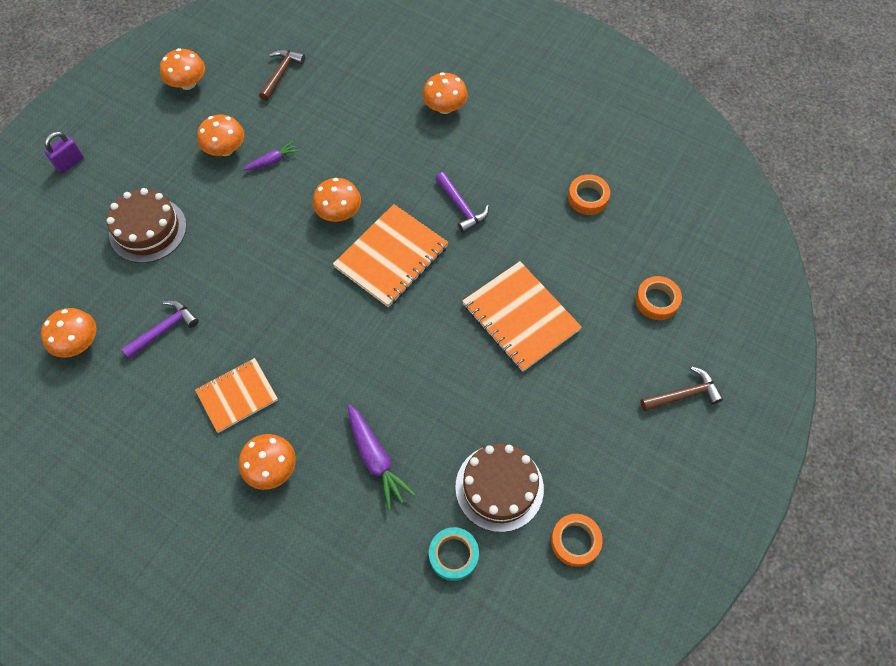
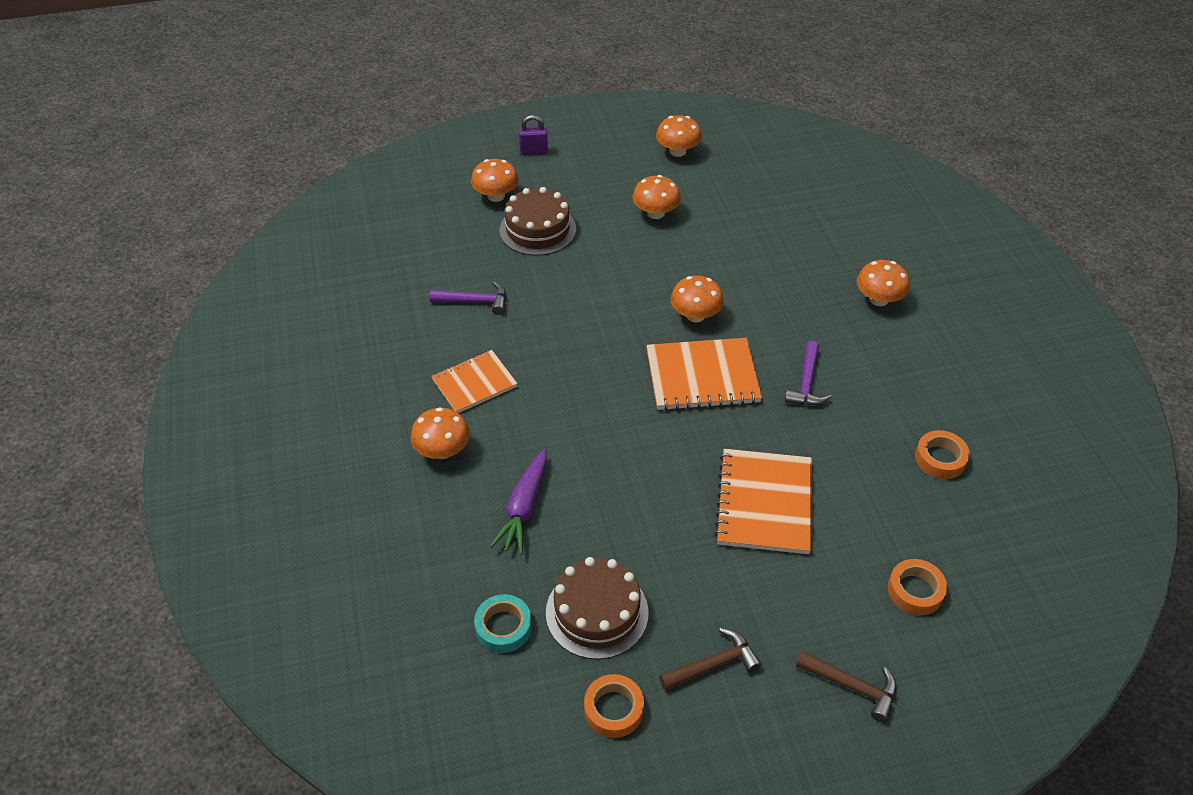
camera: 45 degrees right, 15 degrees down
(78, 342) = (410, 268): orange mushroom -> orange mushroom (496, 196)
(237, 396) = (474, 383): orange notebook -> orange notebook turned 45 degrees counterclockwise
(272, 161) = (683, 244): purple carrot -> none
(281, 74) = (760, 188): brown hammer -> brown hammer (713, 665)

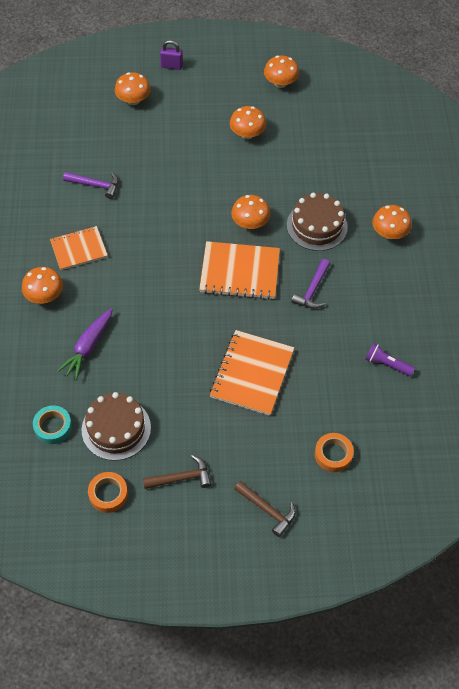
camera: 10 degrees right, 10 degrees up
(537, 229) = (156, 133): brown cake -> brown cake (317, 226)
(940, 459) = (387, 364): orange tape -> purple flashlight

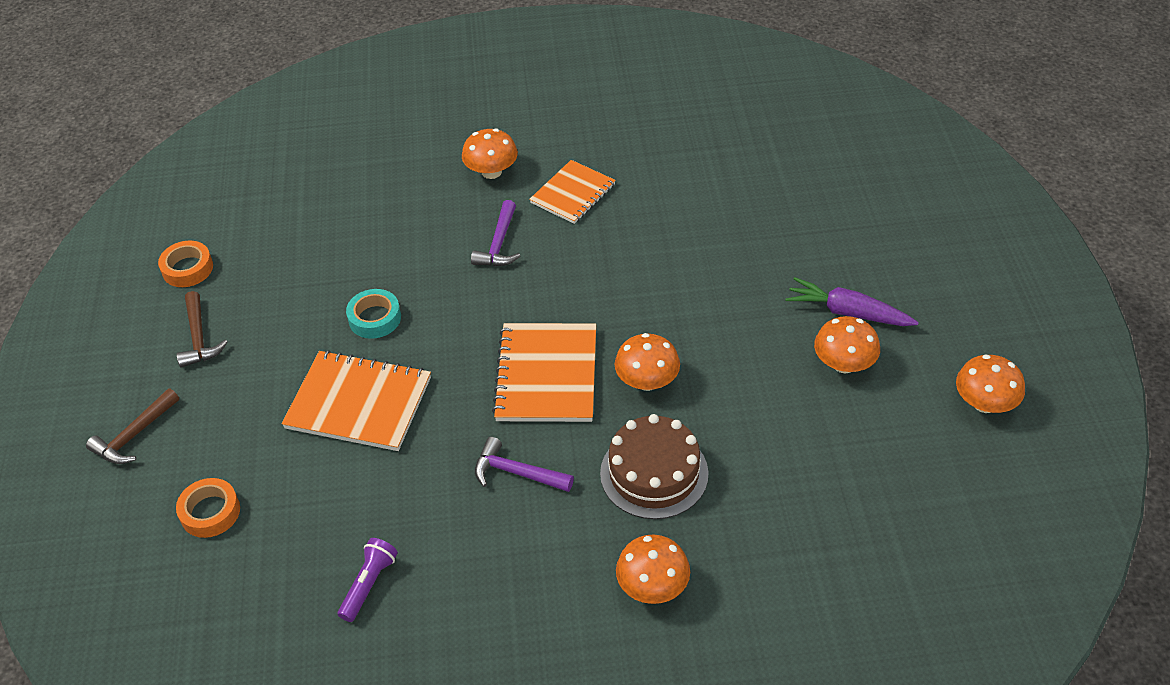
camera: 90 degrees right, 10 degrees down
(53, 427) = (290, 206): turquoise tape -> turquoise tape (375, 318)
(79, 249) = (573, 193): orange notebook -> orange notebook turned 60 degrees clockwise
(88, 347) = (409, 223): purple carrot -> purple carrot (848, 312)
(95, 185) = (692, 196): purple hammer -> purple hammer (499, 244)
(116, 428) = (281, 265): brown cake -> none
(133, 100) = (877, 216): orange mushroom -> none
(171, 66) = (971, 253): purple padlock -> none

